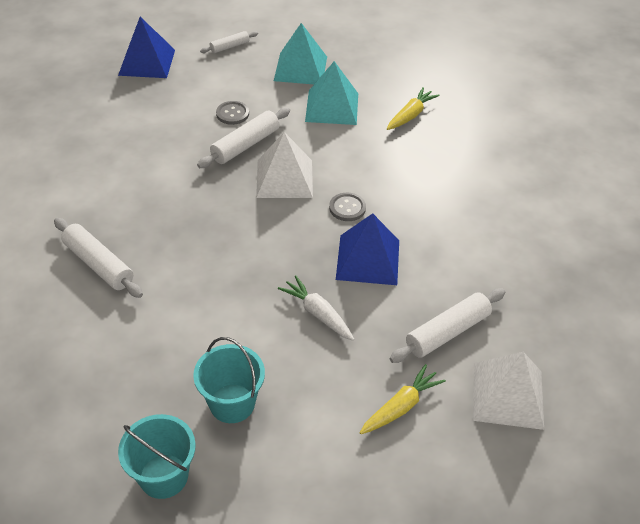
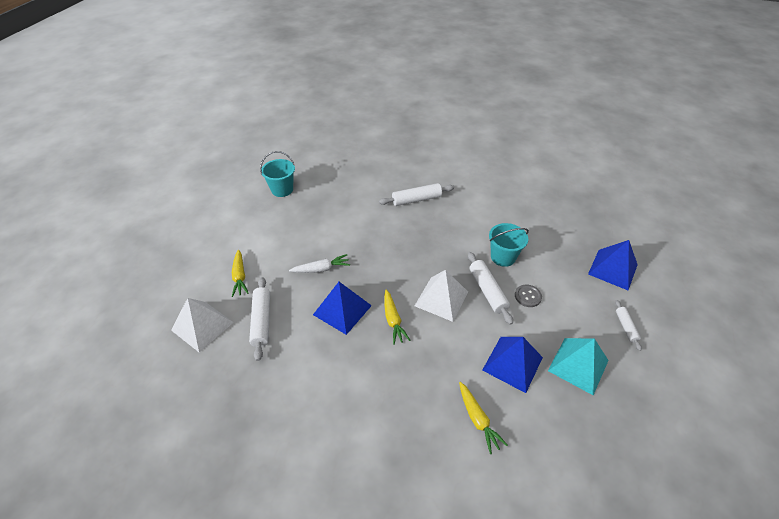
camera: 120 degrees right, 0 degrees up
(232, 403) = (297, 219): turquoise bucket -> turquoise bucket (503, 257)
(332, 107) = (512, 363): turquoise pyramid -> blue pyramid
(347, 208) = (393, 320): grey button -> yellow carrot

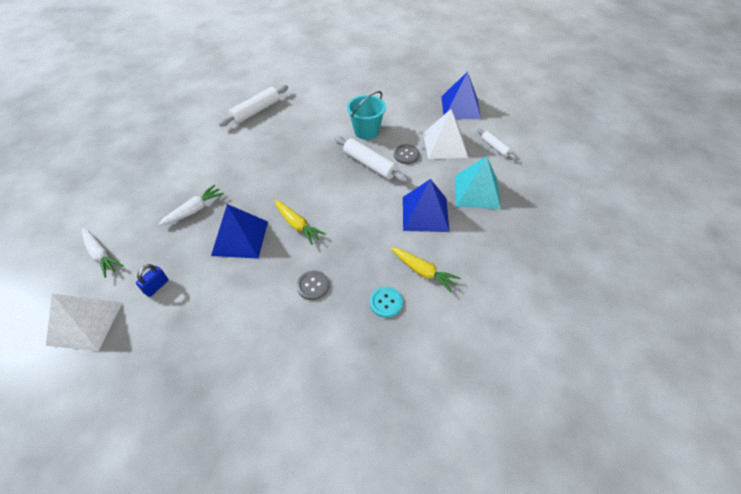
camera: 30 degrees left, 5 degrees up
(240, 277) = (101, 255): yellow carrot -> white carrot
(262, 321) = (156, 286): white rolling pin -> blue padlock
(282, 190) = (99, 151): turquoise bucket -> none
(375, 382) = (313, 286): none -> grey button
(427, 431) = (386, 302): none -> turquoise button
(441, 298) = (332, 187): white pyramid -> white pyramid (444, 145)

